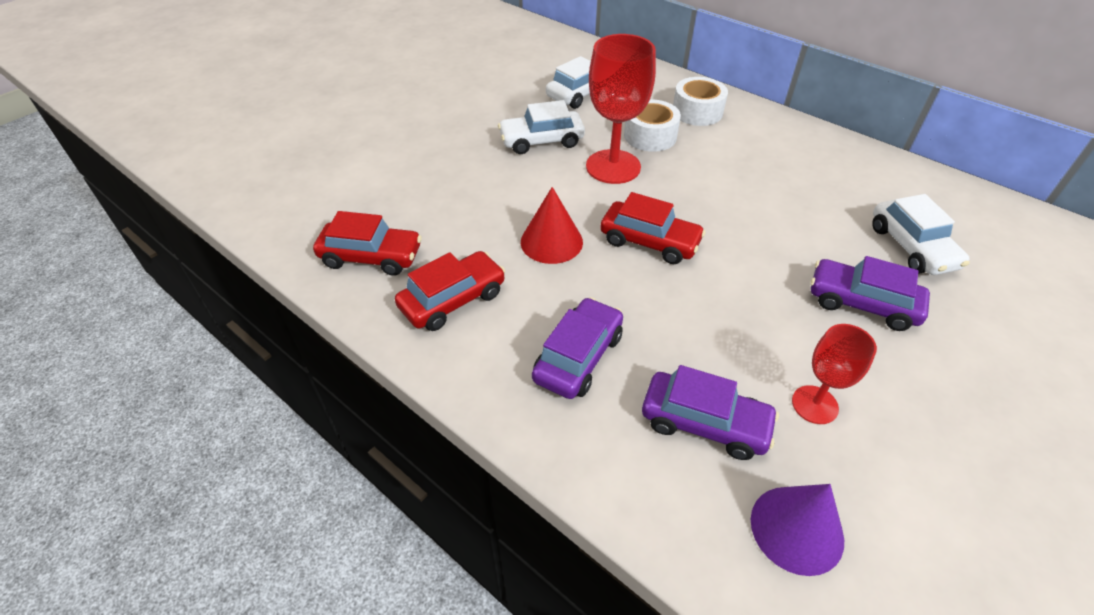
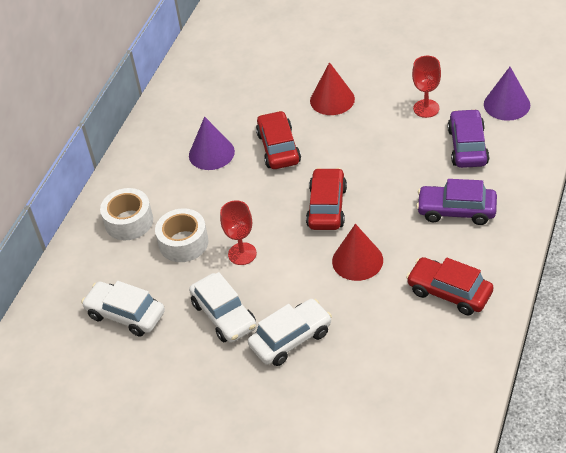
camera: 105 degrees left, 0 degrees up
(371, 257) = (437, 364): red car -> red car (278, 148)
(613, 167) = (242, 254): red goblet -> red goblet, size x0.58
(782, 178) = (211, 153): none -> purple cone
(862, 303) = (332, 99): purple car -> red cone
(912, 247) = (263, 84): white car -> white car (291, 339)

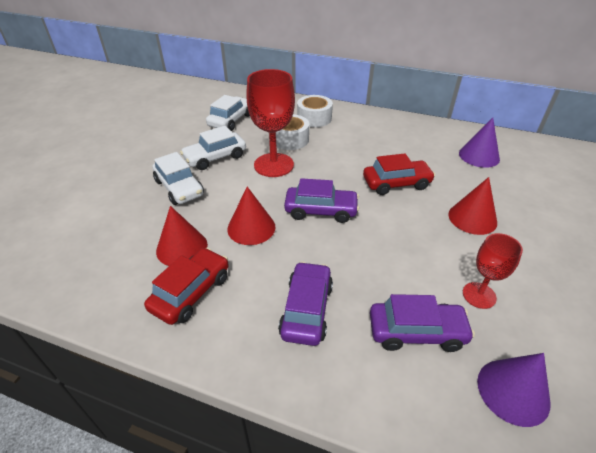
camera: 85 degrees right, 5 degrees down
(211, 153) = (386, 149): purple cone -> purple cone (479, 156)
(242, 254) = (273, 165): red goblet -> red goblet, size x1.74
(327, 207) = (321, 211): red car -> purple car
(392, 313) = (182, 247): none -> red cone

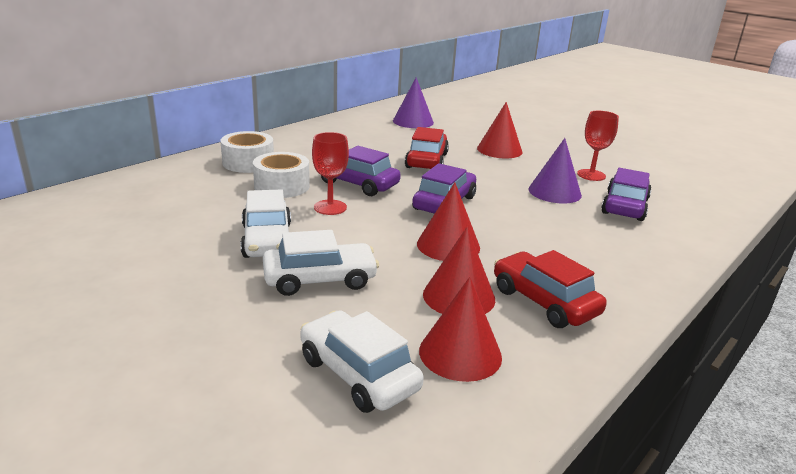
camera: 70 degrees left, 15 degrees down
(116, 261) = (460, 353): none -> red cone
(231, 120) = (173, 211): white car -> white car (358, 374)
(273, 165) = (330, 207): red goblet -> red goblet, size x0.58
(306, 310) = (589, 243): purple car -> purple car (357, 184)
(513, 391) = (682, 193): purple cone -> purple cone (554, 192)

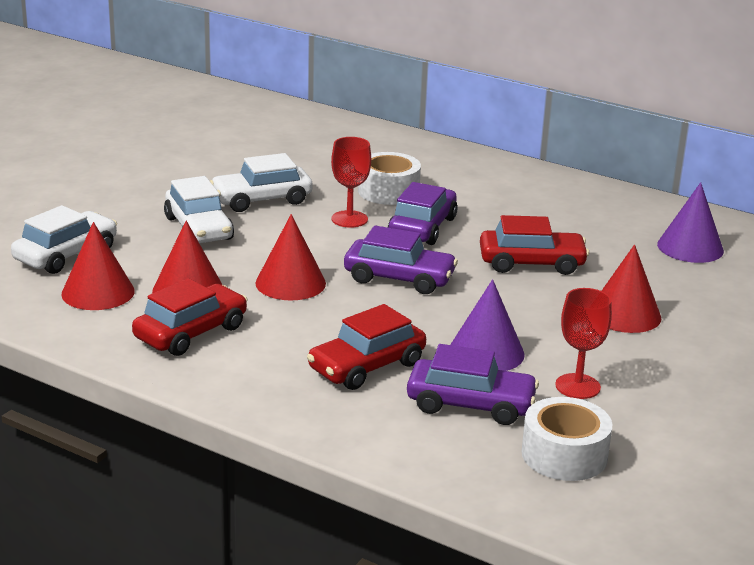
camera: 80 degrees right, 0 degrees up
(248, 162) = (440, 168): white tape -> white tape (564, 455)
(584, 232) = (367, 366): none -> red car

